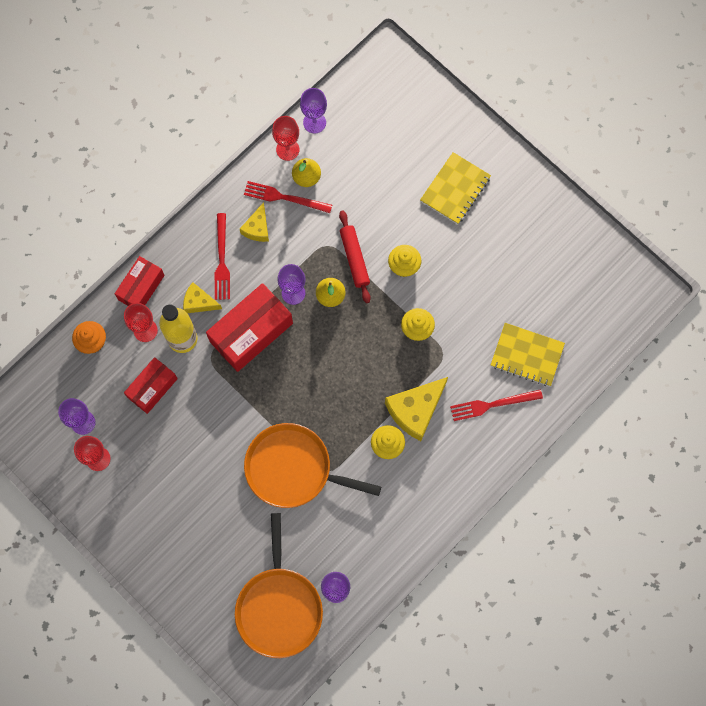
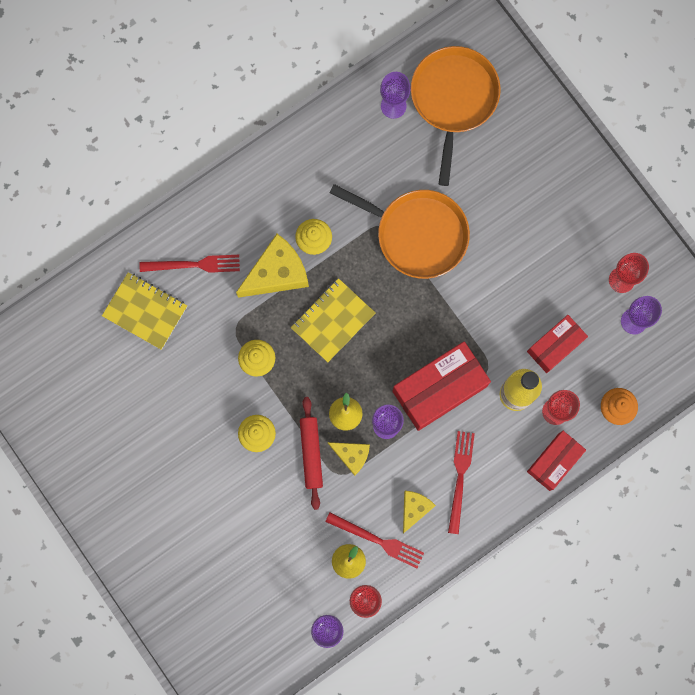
camera: 170 degrees left, 5 degrees up
(199, 302) = (492, 433): yellow cheese -> yellow cheese (351, 455)
(455, 189) = (181, 516): yellow notebook -> yellow notebook (333, 321)

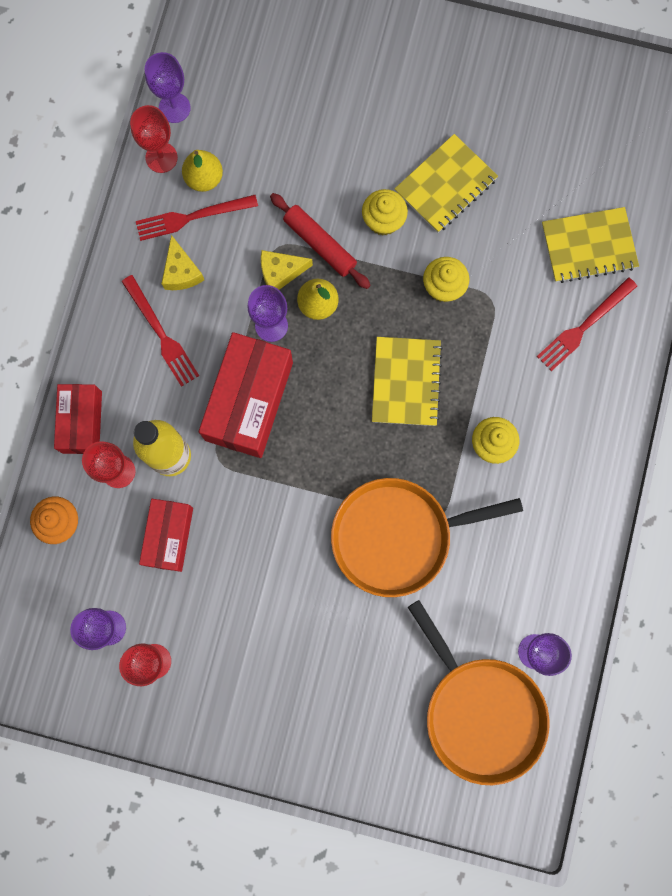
camera: 140 degrees right, 0 degrees up
(198, 425) = (445, 185): none -> yellow notebook
(277, 273) = (499, 383): yellow cheese -> none

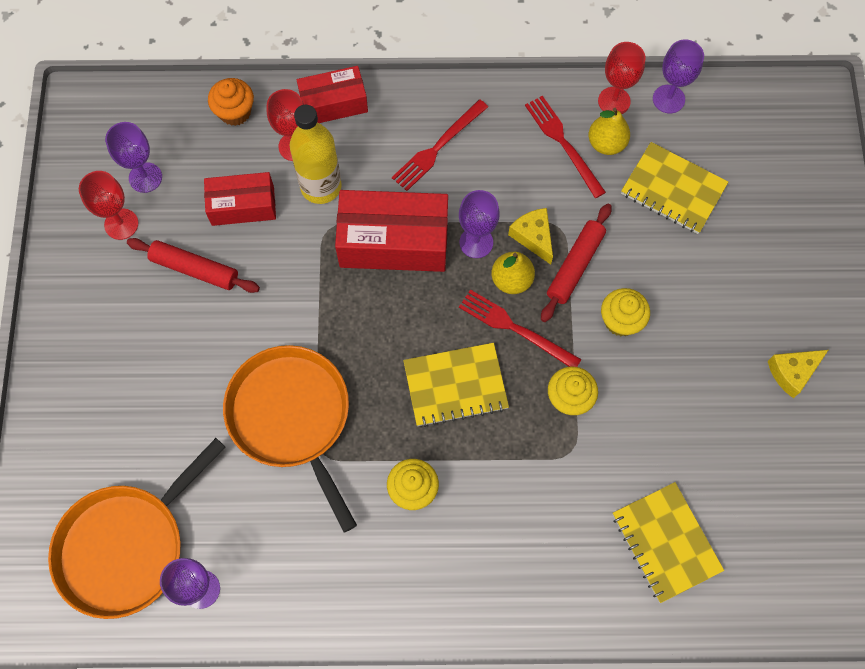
camera: 75 degrees right, 10 degrees down
(181, 272) = (505, 148): yellow cheese -> yellow cheese (792, 372)
(224, 597) = (195, 269): none -> red rolling pin
(445, 185) = (681, 373): yellow notebook -> yellow notebook (673, 190)
(584, 326) = (572, 559): red fork -> red fork (515, 328)

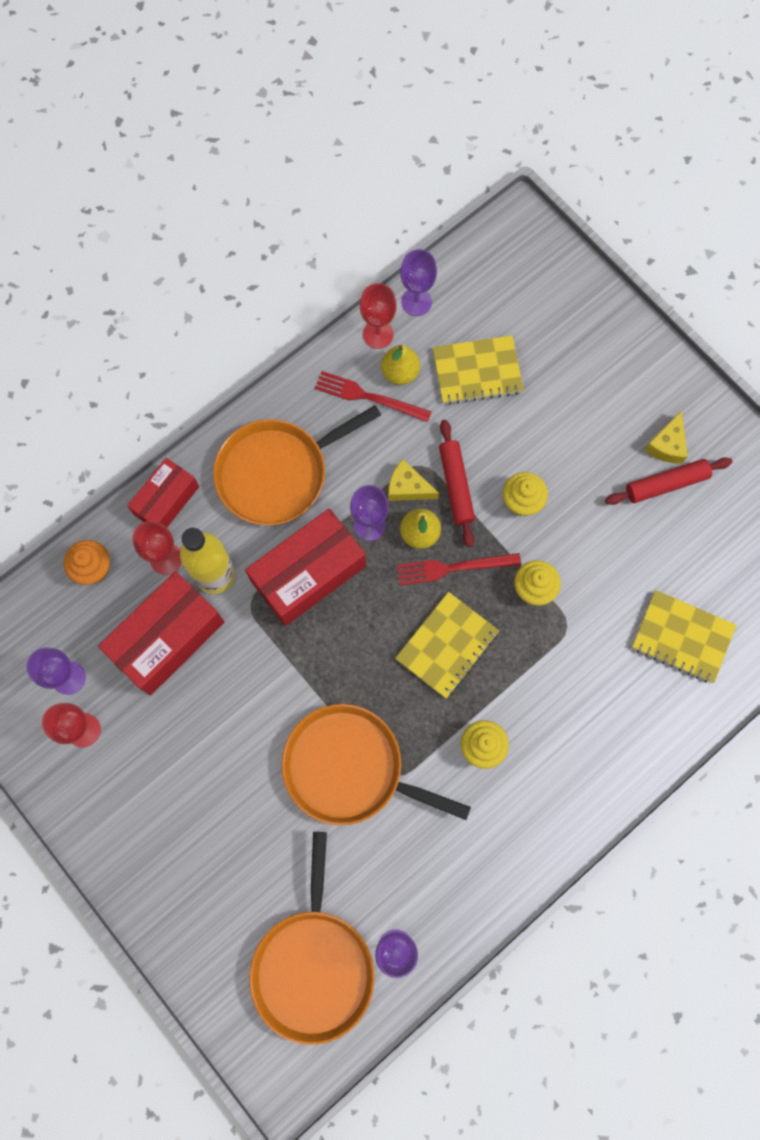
camera: 40 degrees left, 5 degrees up
(195, 269) = (175, 718): red rolling pin -> red rolling pin (666, 484)
(243, 206) = (167, 638): red box -> red box, size x1.61
(438, 147) = (277, 473): red fork -> orange pan

